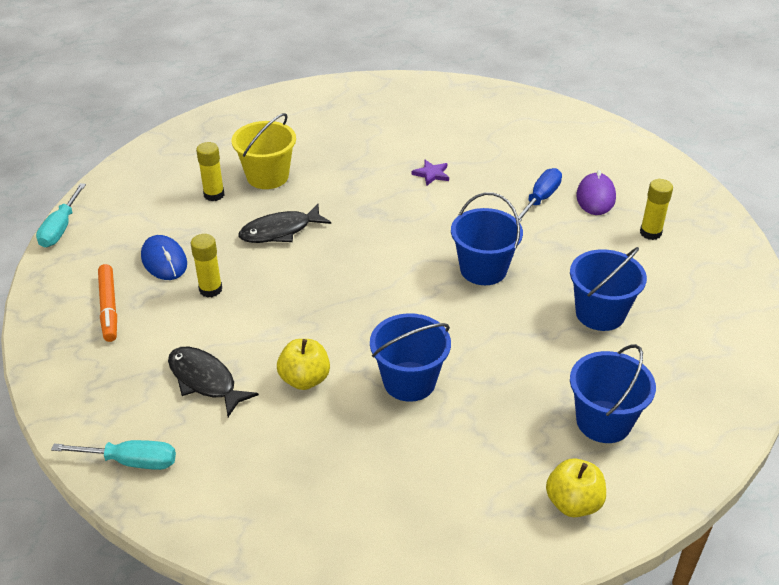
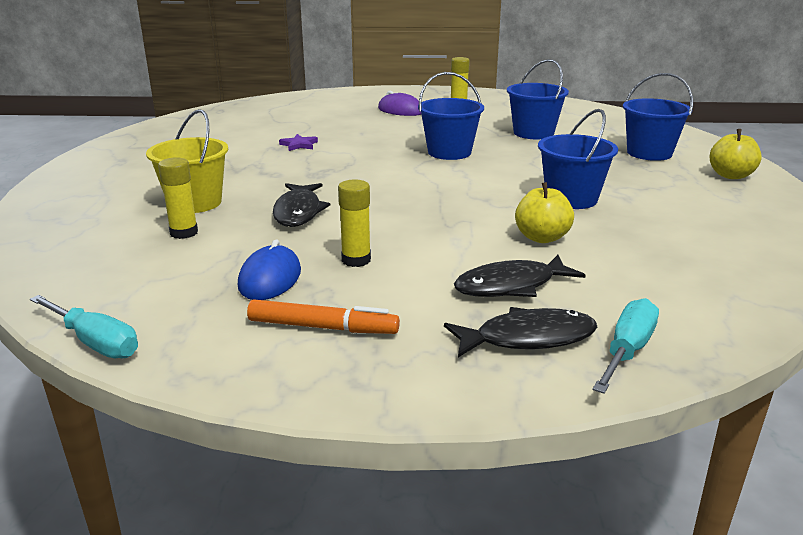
camera: 65 degrees left, 15 degrees down
(129, 406) = (528, 338): none -> black fish
(164, 260) = (270, 278): blue mouse -> blue mouse turned 75 degrees counterclockwise
(540, 199) = (382, 123): blue screwdriver -> none

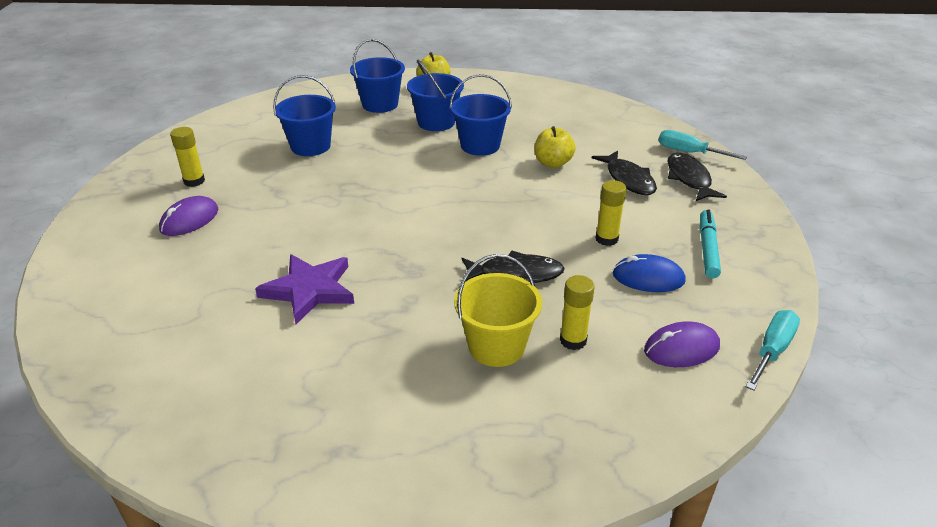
camera: 90 degrees left, 10 degrees up
(137, 285) = (681, 348): none -> purple mouse
(299, 145) = (309, 290): purple star -> purple star, size x2.05
(323, 327) = (707, 249): orange marker -> turquoise marker
(449, 152) = (359, 192): blue bucket -> blue bucket (436, 122)

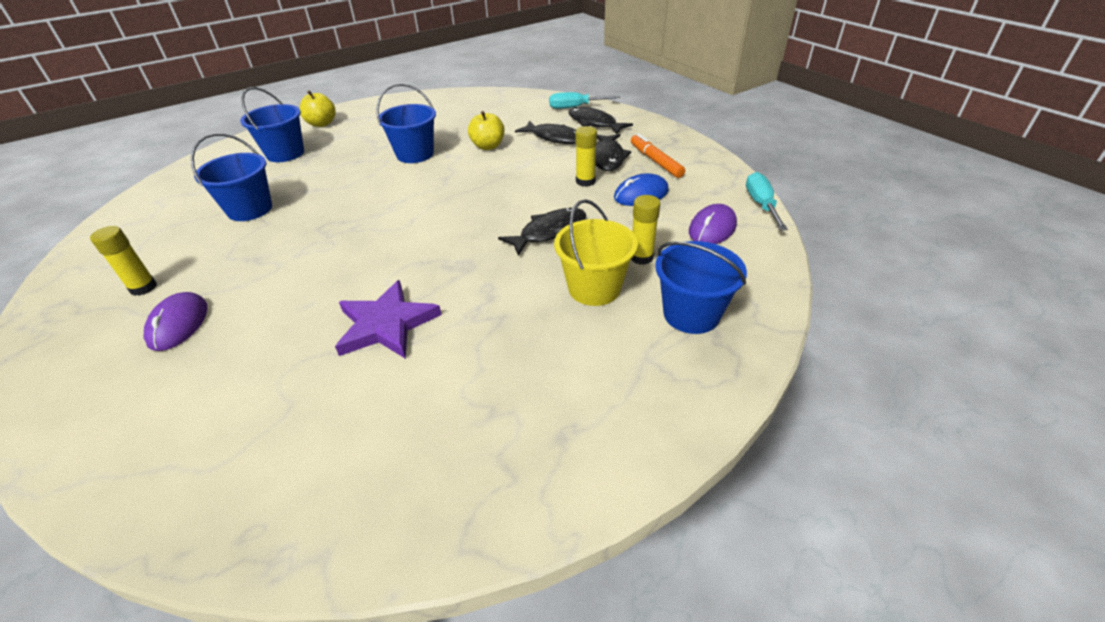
camera: 35 degrees left, 5 degrees up
(436, 122) = (356, 150): blue bucket -> blue bucket (691, 314)
(659, 223) = (608, 158): none -> black fish
(707, 249) = (655, 161): turquoise marker -> orange marker

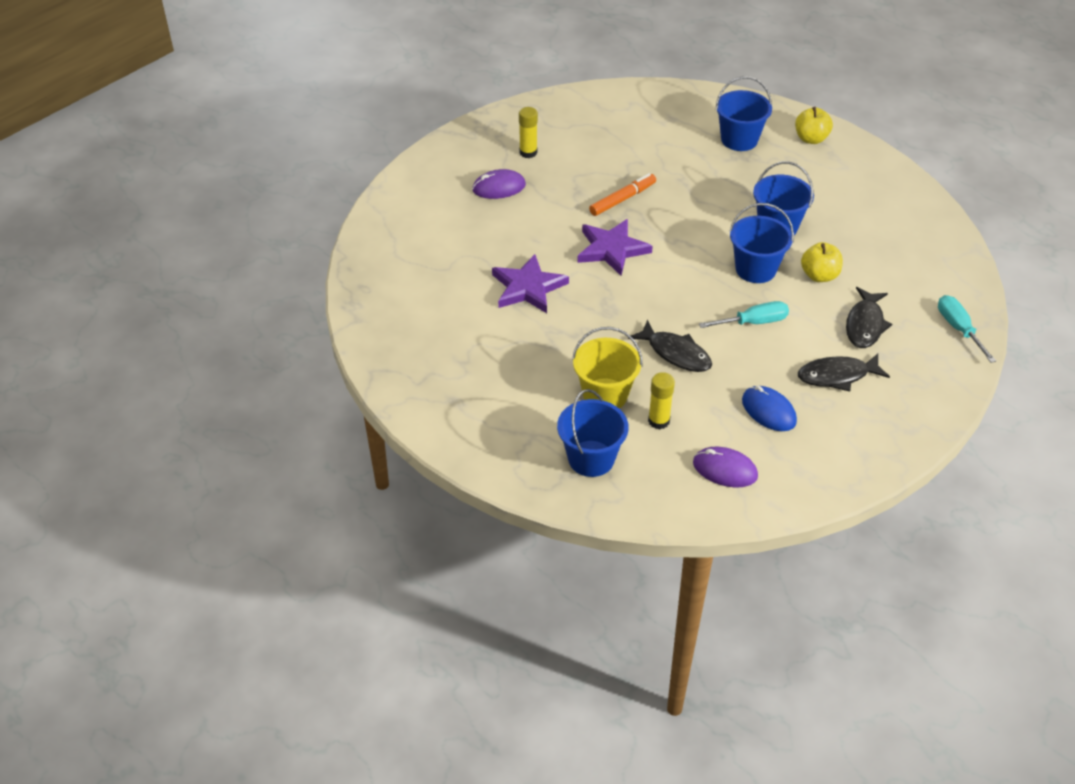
camera: 75 degrees right, 5 degrees up
(250, 209) = (640, 159): blue bucket -> blue bucket (755, 269)
(371, 249) = (612, 249): none -> purple star
(585, 181) = (777, 365): yellow glue stick -> none
(594, 123) = (921, 353): black fish -> none
(655, 161) = (847, 417): orange marker -> orange marker (622, 199)
(761, 204) = (786, 509): turquoise screwdriver -> turquoise screwdriver (753, 322)

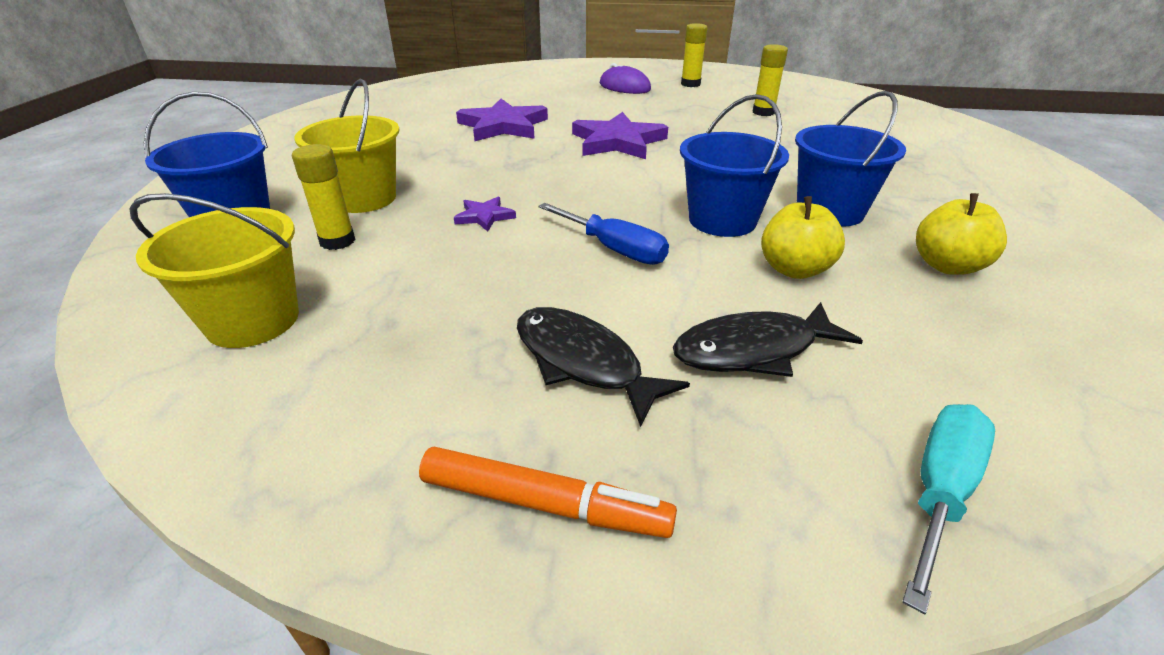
camera: 55 degrees right, 10 degrees down
(622, 157) = (763, 112): none -> yellow glue stick
(622, 199) = (703, 127): orange marker -> orange marker (544, 503)
(675, 353) = (484, 216): black fish -> purple star
(725, 469) = (253, 320): purple mouse -> yellow bucket
(739, 139) = (922, 149): blue bucket -> none
(753, 322) = (613, 249): turquoise screwdriver -> blue screwdriver
(768, 411) = (426, 319): blue mouse -> none
(811, 139) = (1034, 184): yellow apple -> yellow apple (947, 266)

